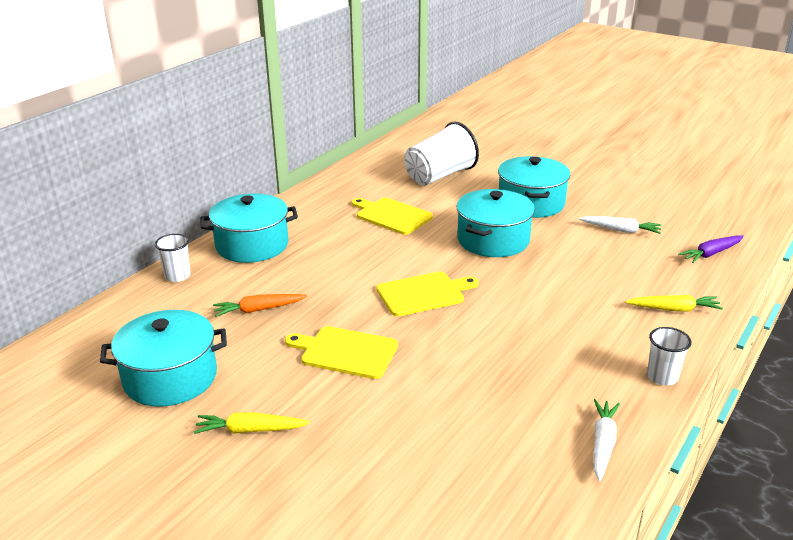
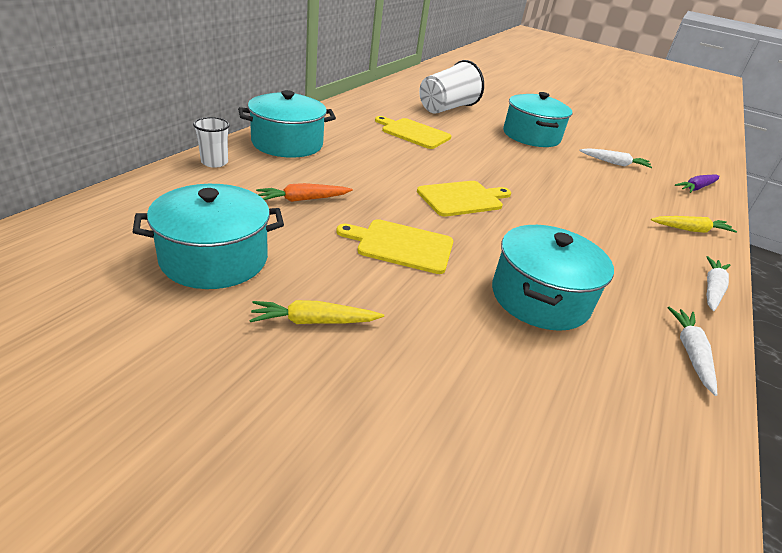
camera: 10 degrees left, 5 degrees up
(493, 240) = (510, 160): turquoise pot -> turquoise pot (540, 298)
(662, 377) = (712, 289): white cup -> white carrot

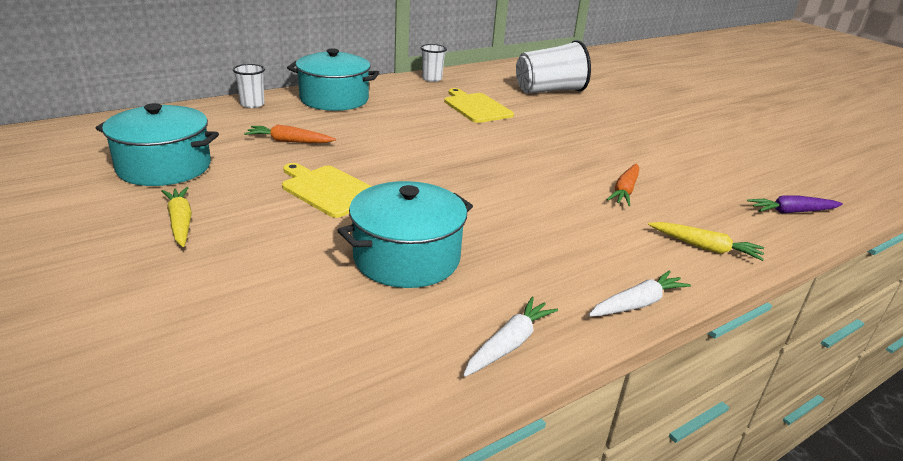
camera: 30 degrees right, 5 degrees down
(314, 321) = (180, 222): yellow carrot -> yellow carrot turned 45 degrees clockwise
(345, 108) = (432, 79): none -> white cup
(462, 198) = (447, 167): yellow cutting board -> none
(531, 136) = (621, 128): turquoise pot -> none
(597, 193) = (624, 191): none -> orange carrot
(614, 163) = (700, 168): white carrot -> none

